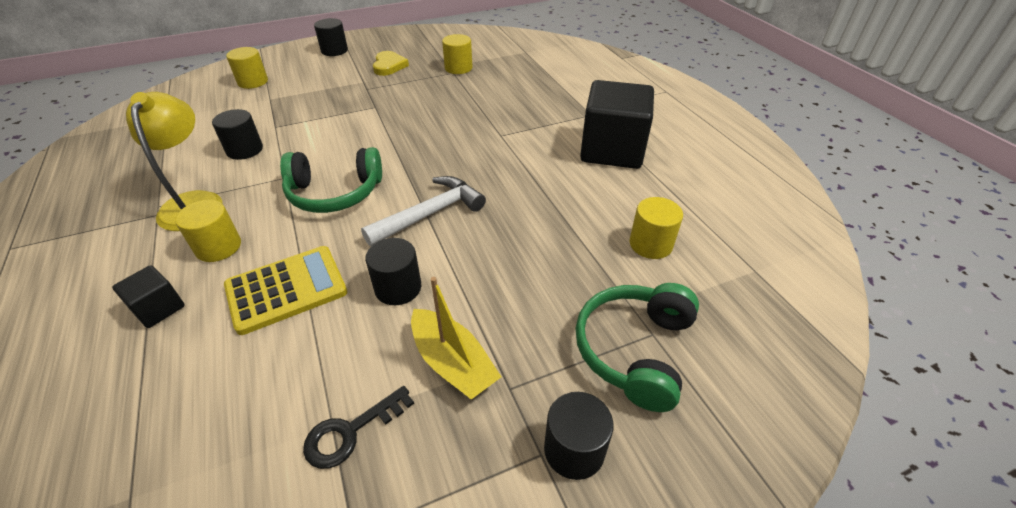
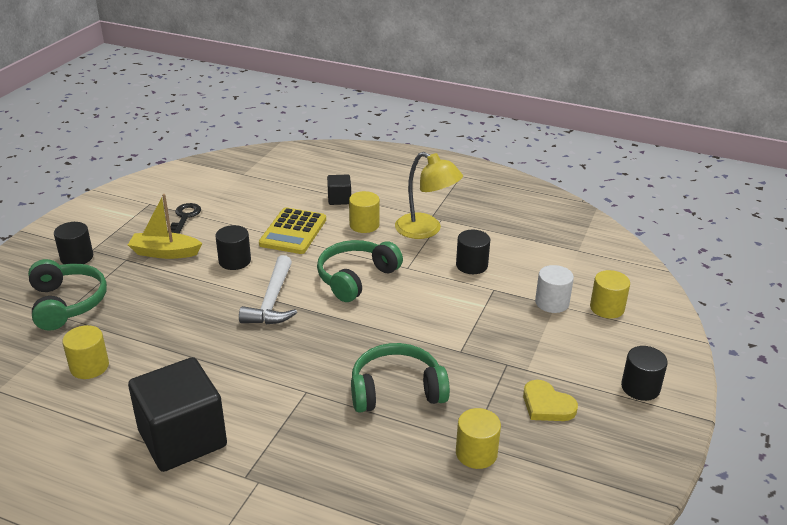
camera: 135 degrees right, 10 degrees down
(268, 100) = (552, 303): none -> white cylinder
(447, 108) = (396, 390): none -> green headphones

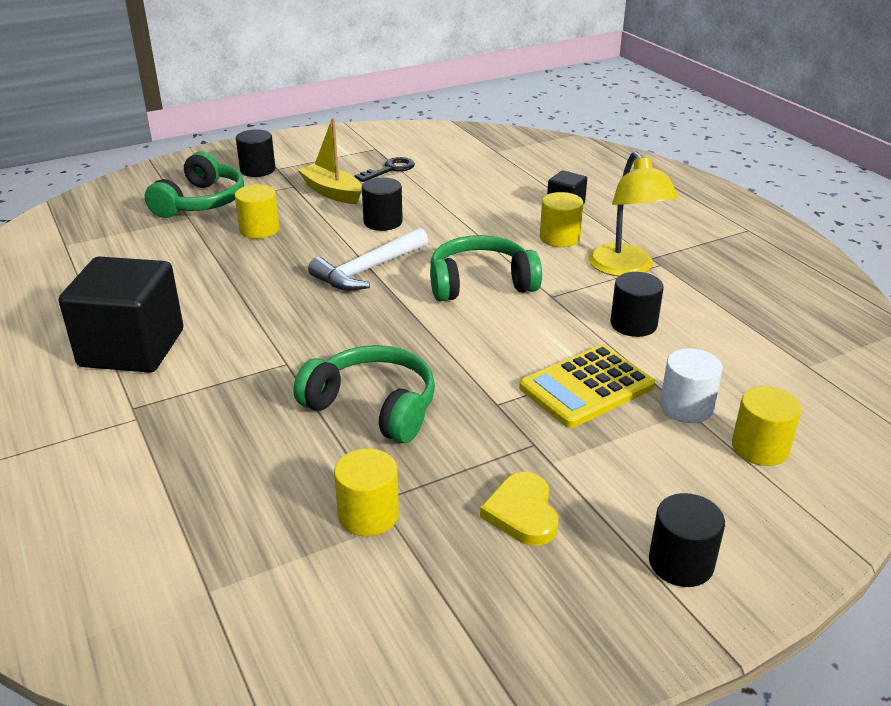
camera: 40 degrees right, 0 degrees up
(89, 366) = (148, 257): yellow cylinder -> yellow cylinder (259, 229)
(293, 232) = (474, 217): yellow calculator -> yellow calculator (586, 387)

